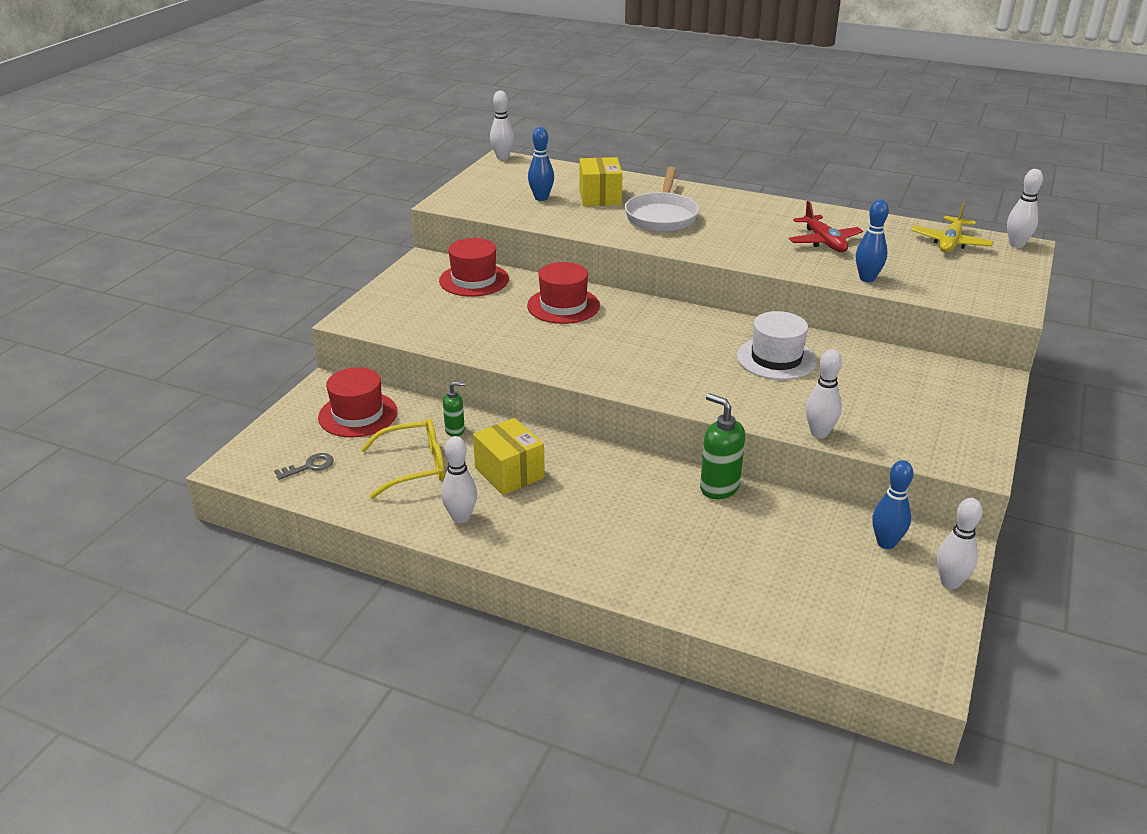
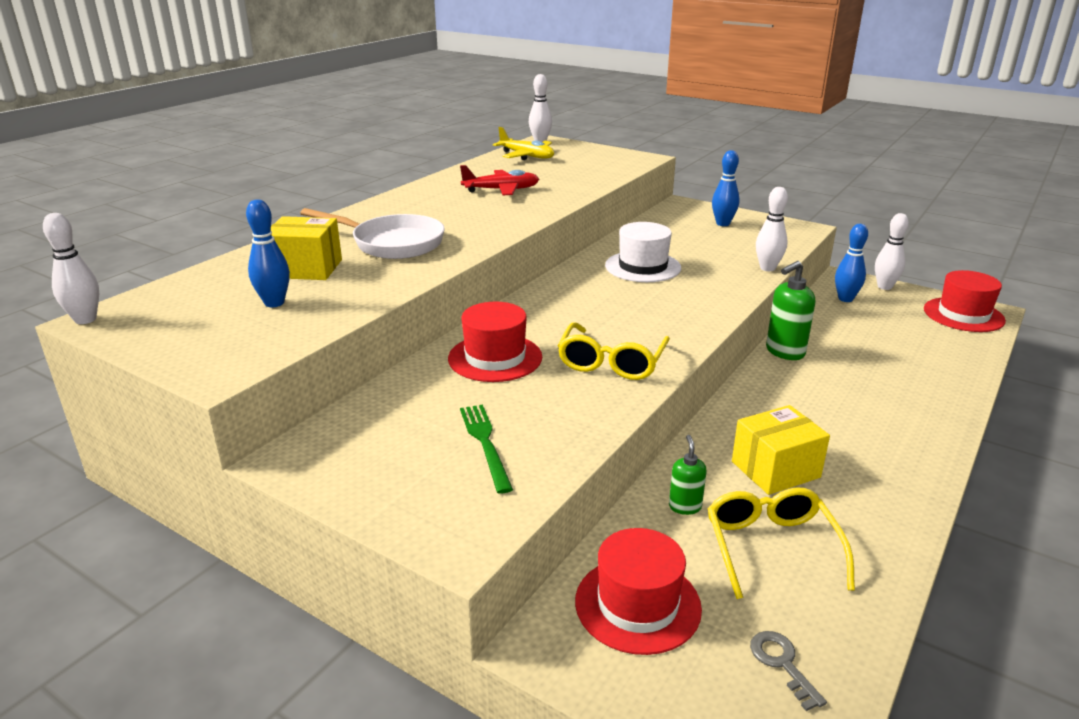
camera: 80 degrees left, 5 degrees down
(450, 315) = (485, 443): none -> green fork
(461, 517) = (871, 512): white bowling pin -> none
(474, 280) = (386, 417): red hat -> red hat (963, 315)
(571, 352) = (611, 362): none -> yellow glasses
(867, 279) = (582, 187): blue bowling pin -> blue bowling pin (723, 224)

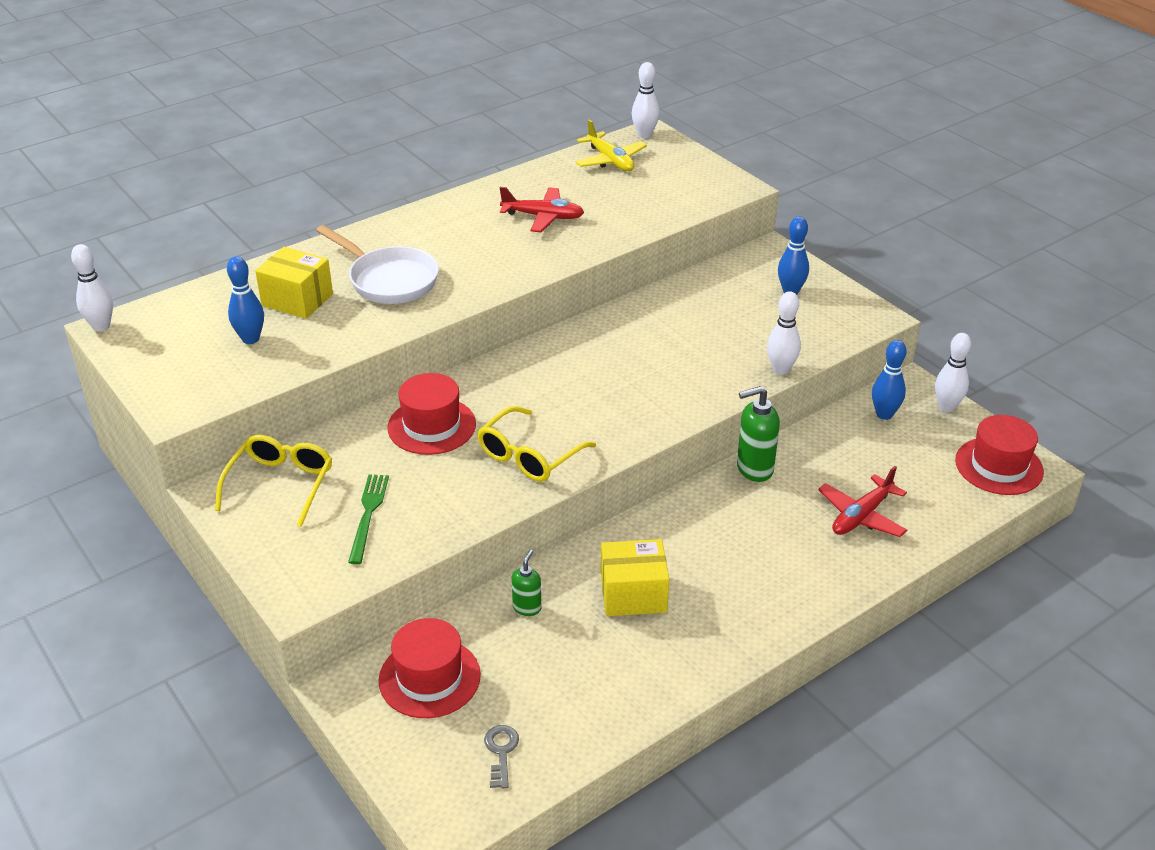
camera: 20 degrees right, 10 degrees up
(643, 267) = (651, 339): white hat -> none
(771, 547) = (569, 662): yellow glasses -> yellow glasses (280, 484)
(903, 367) = (861, 516): none -> red plane

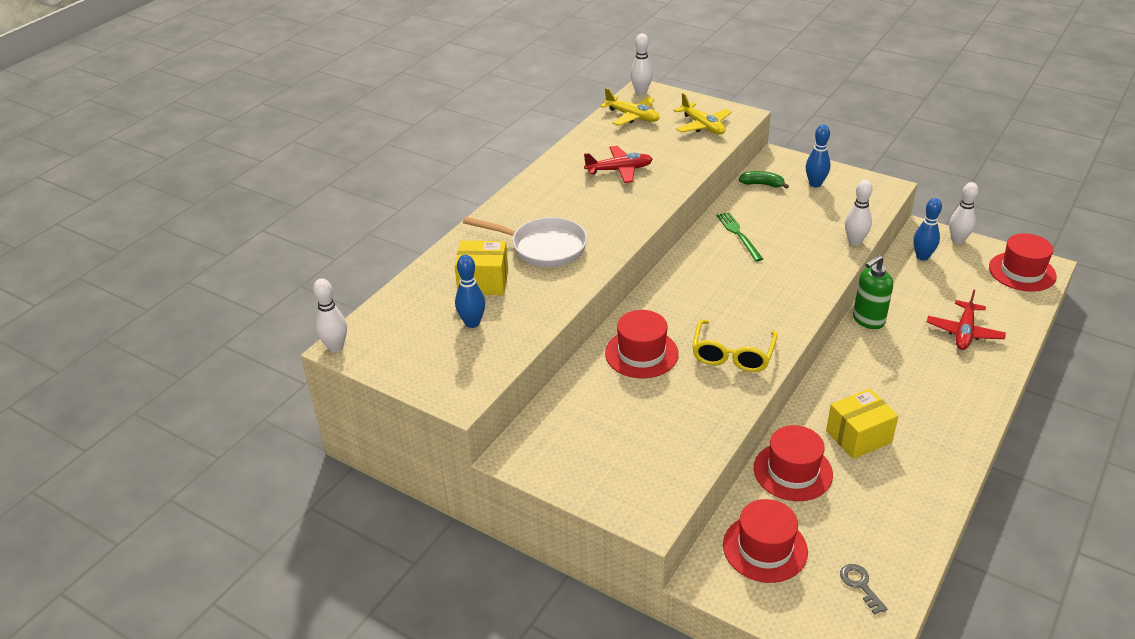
camera: 20 degrees left, 0 degrees up
(280, 484) = (562, 434): yellow glasses -> none
(368, 514) = (650, 436): green fork -> green fork (738, 235)
(527, 607) = (793, 471): green soap dispenser -> red hat
(681, 189) = (702, 126): none -> yellow plane
(726, 276) = (762, 184): none -> green banana

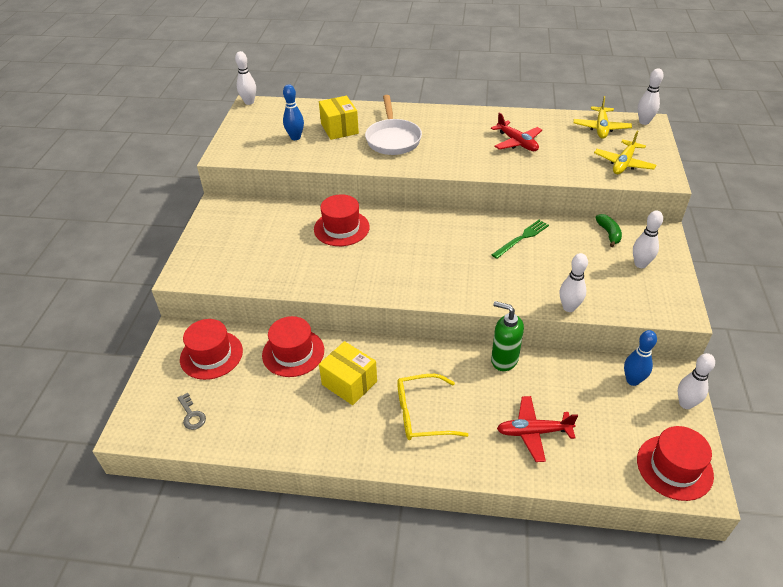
camera: 65 degrees right, 5 degrees up
(732, 355) = (365, 271): yellow glasses -> yellow glasses (422, 414)
(815, 184) = (640, 264): blue bowling pin -> white bowling pin
(860, 585) = (191, 415): grey key -> grey key turned 105 degrees clockwise

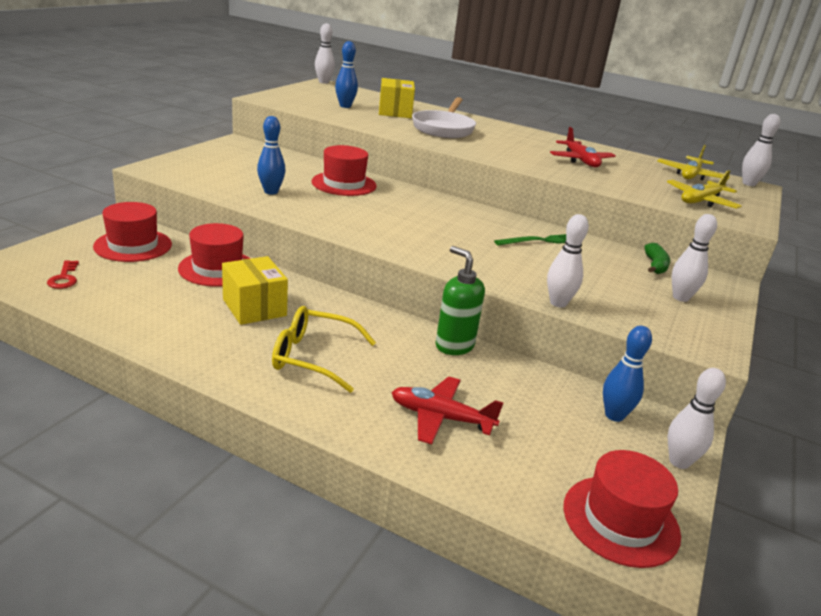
camera: 15 degrees right, 15 degrees down
(191, 415) = (64, 278): grey key -> red key
(296, 264) = (271, 192): none -> blue bowling pin

